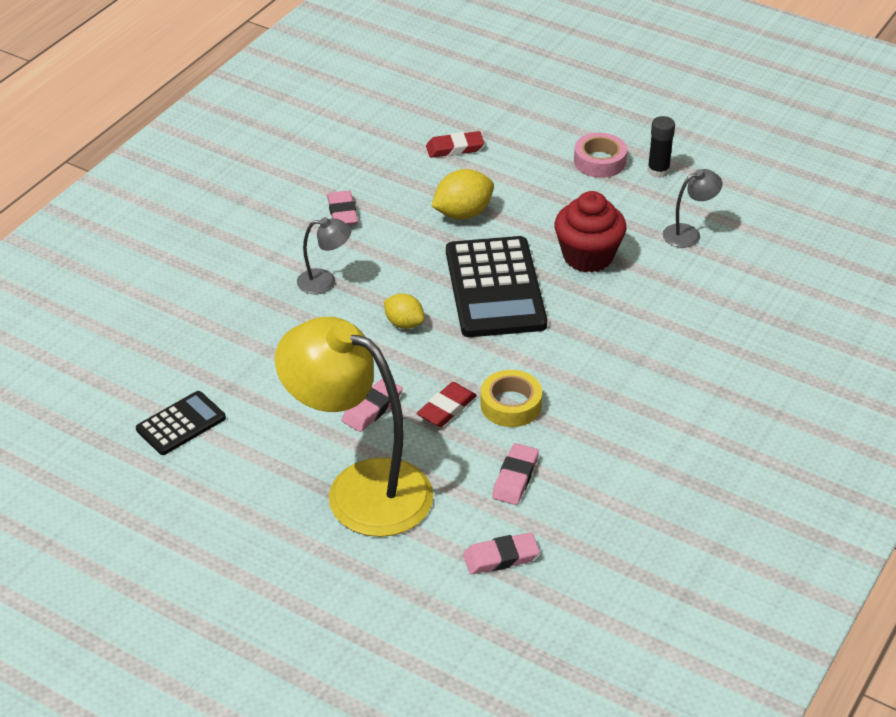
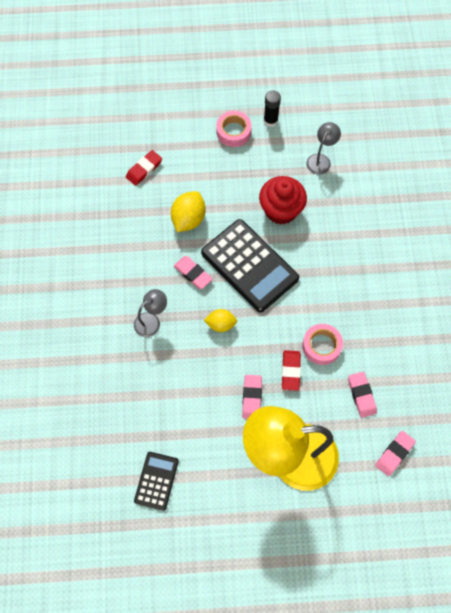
camera: 35 degrees left, 25 degrees up
(342, 212) = (119, 261): pink eraser -> pink eraser (193, 273)
(511, 405) = (321, 346): yellow tape -> pink tape

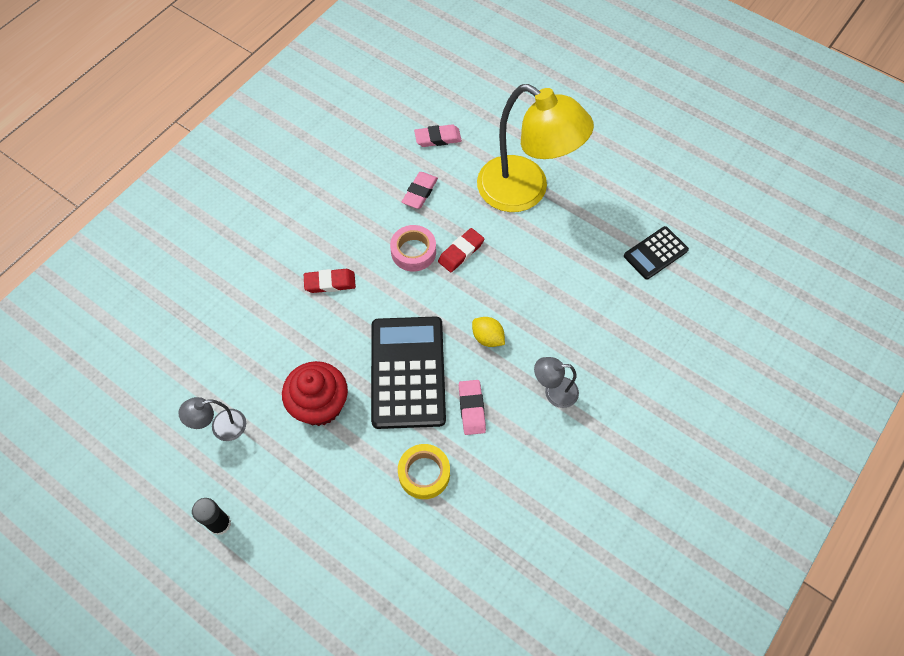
camera: 140 degrees left, 5 degrees down
(144, 169) = (420, 582): red eraser -> red eraser (330, 283)
(188, 219) = (424, 473): yellow lemon -> yellow tape
(233, 132) = (274, 545): pink tape -> none
(252, 398) = (516, 256): pink eraser -> none

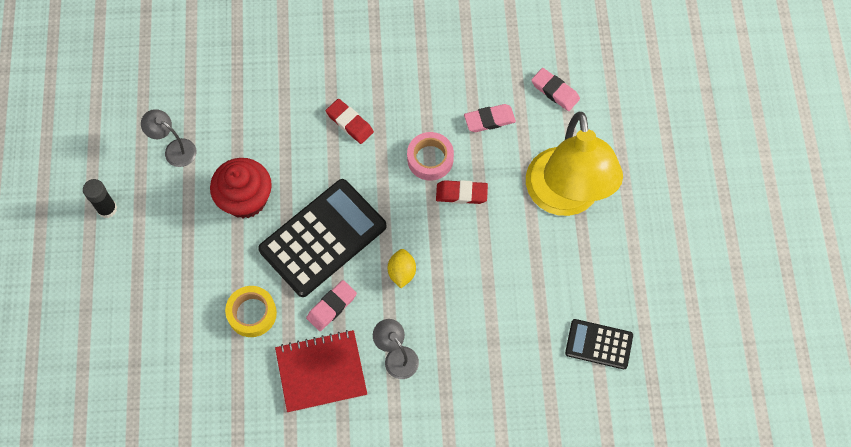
camera: 50 degrees right, 5 degrees up
(520, 457) = (321, 372): none -> red notebook

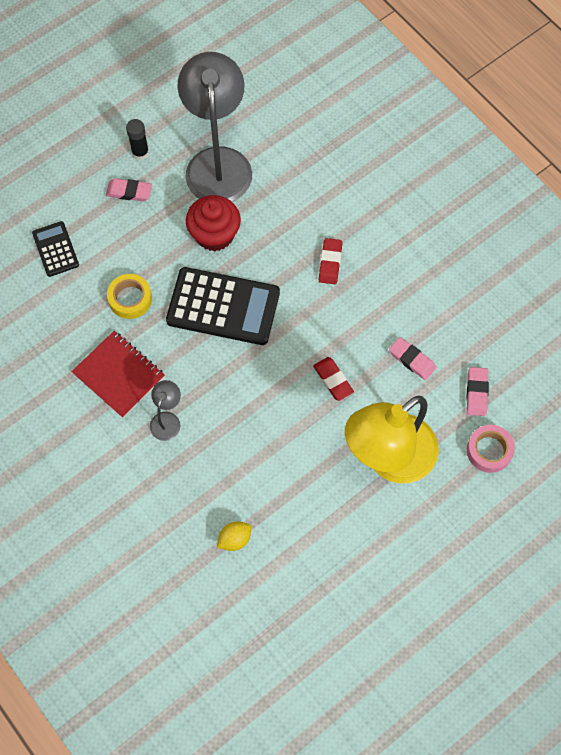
camera: 55 degrees right, 0 degrees up
(174, 149) = (218, 162): grey lamp -> grey lamp, size x2.37
(331, 307) = (174, 349): pink eraser -> pink eraser (129, 192)
(402, 272) = (236, 379): yellow lemon -> yellow lemon (234, 539)
(430, 159) = (344, 339): pink tape -> pink tape (489, 450)
(599, 344) = (282, 562): black calculator -> black calculator (55, 249)

